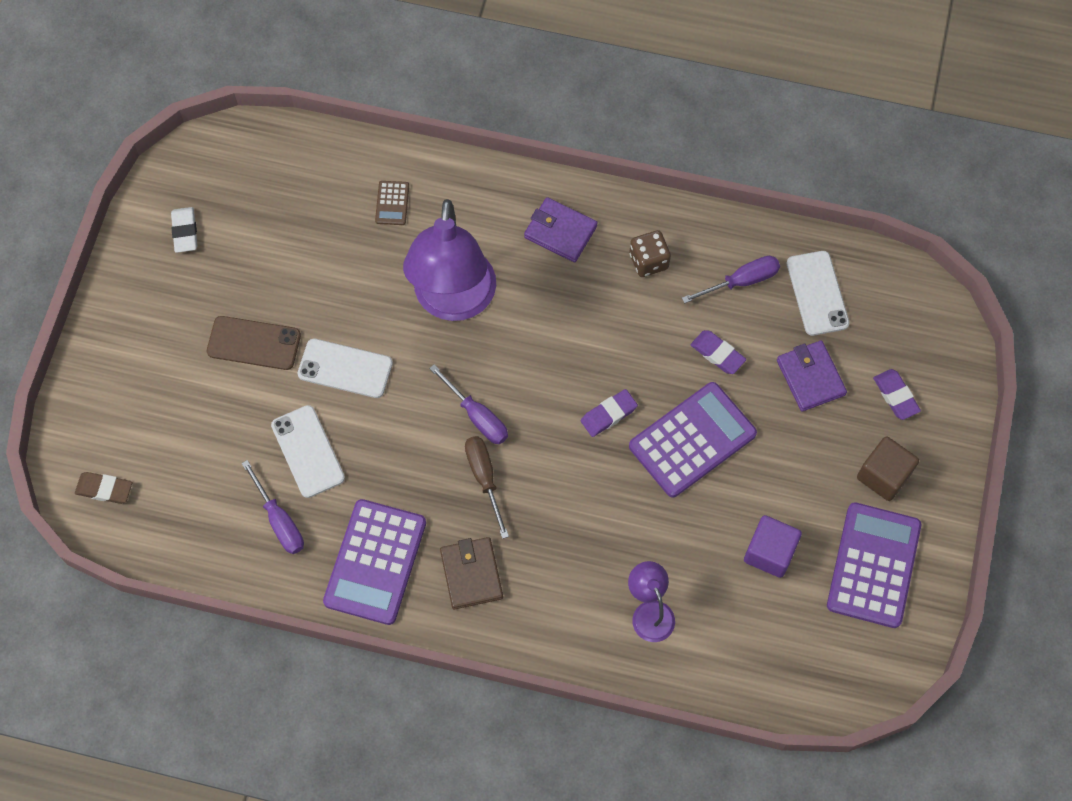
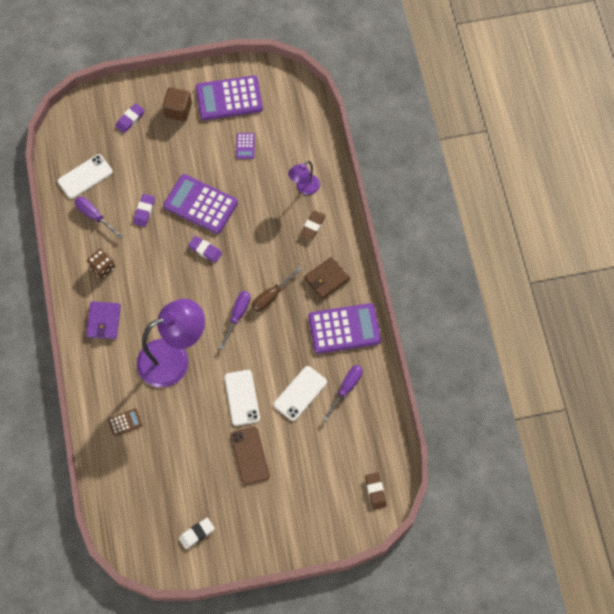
camera: 115 degrees left, 0 degrees up
(574, 595) = (313, 226): none -> brown eraser
(769, 552) = (245, 146): purple cube -> purple calculator
(810, 377) = (137, 162): purple wallet -> none

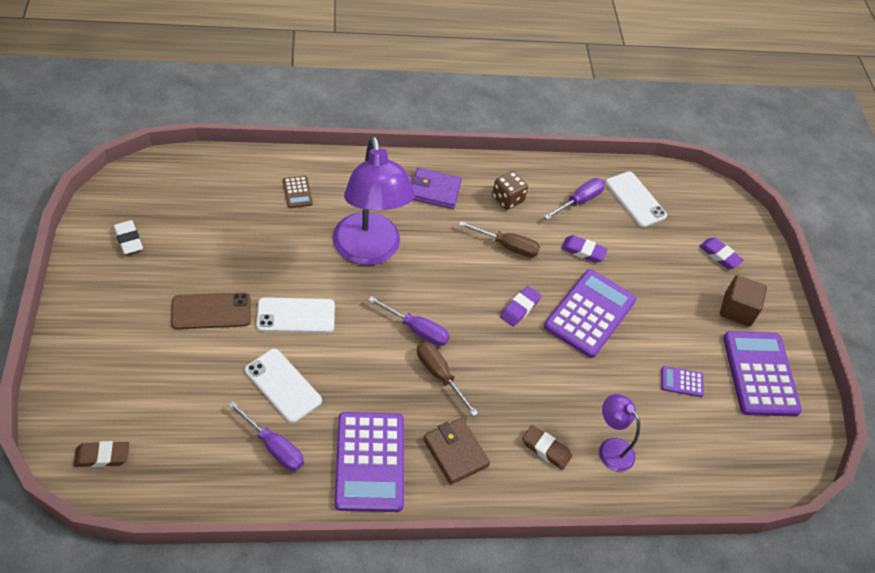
camera: 90 degrees right, 15 degrees down
(149, 263) = (507, 246): none -> brown screwdriver

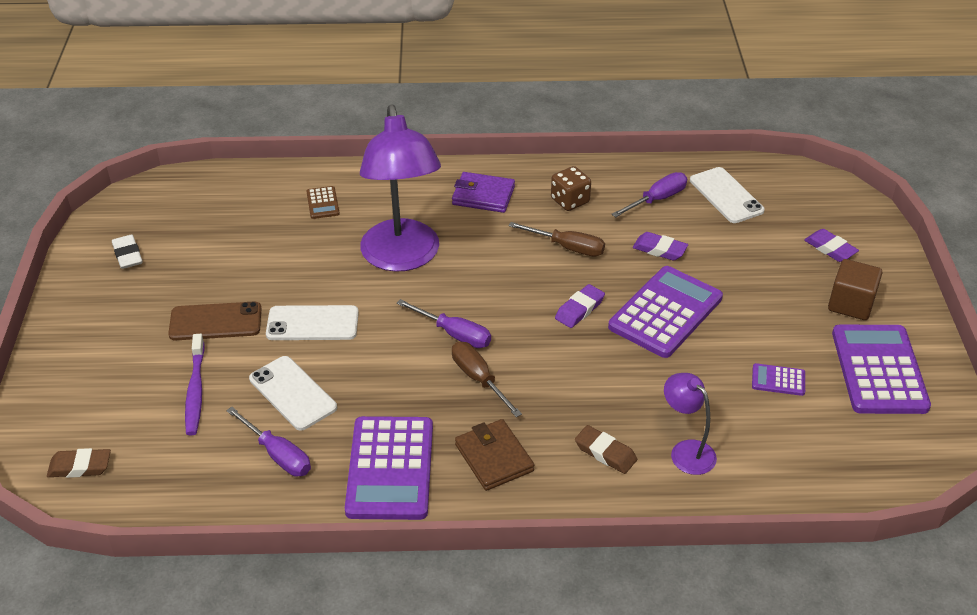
camera: 10 degrees right, 10 degrees down
(198, 381) = (195, 391): none -> purple toothbrush

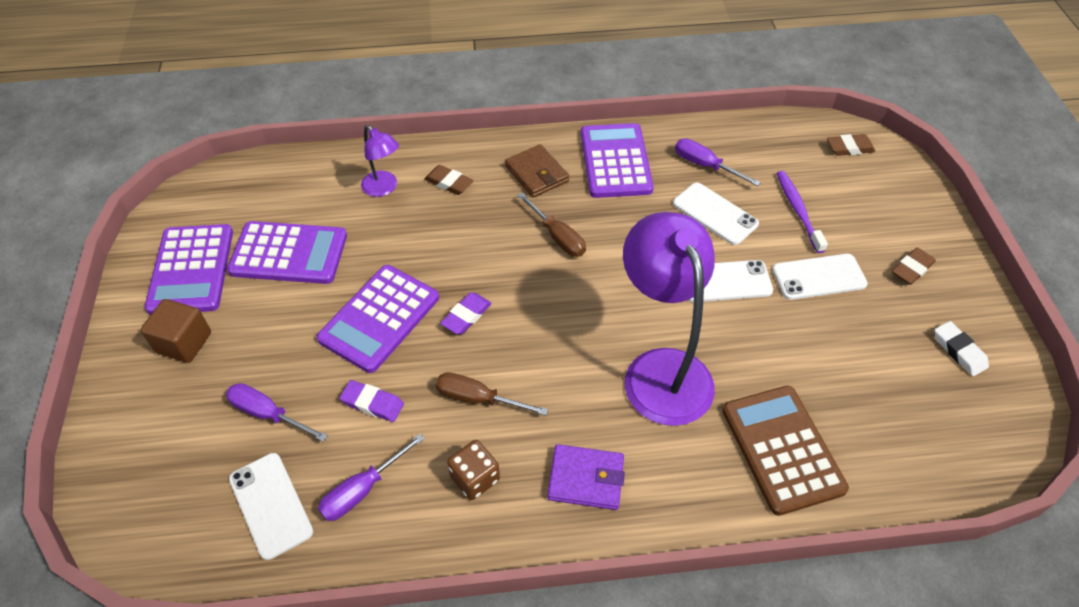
camera: 175 degrees right, 10 degrees up
(115, 323) = (911, 269): none -> brown eraser
(215, 322) = (819, 277): brown phone -> white phone
(323, 203) = (782, 449): brown calculator -> brown calculator, size x2.24
(454, 334) = (587, 279): purple screwdriver -> purple screwdriver (268, 414)
(778, 380) = (289, 253): purple calculator -> purple calculator, size x2.24
(830, 249) = (172, 420): purple eraser -> none

